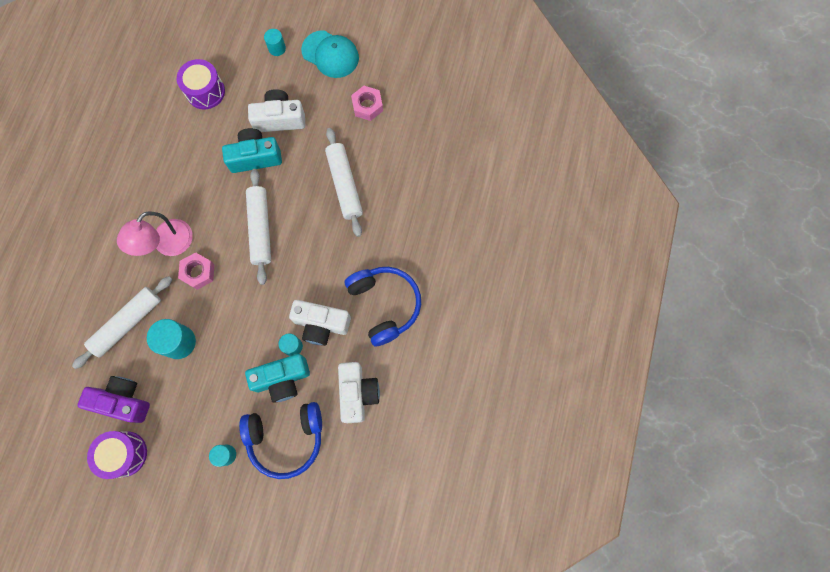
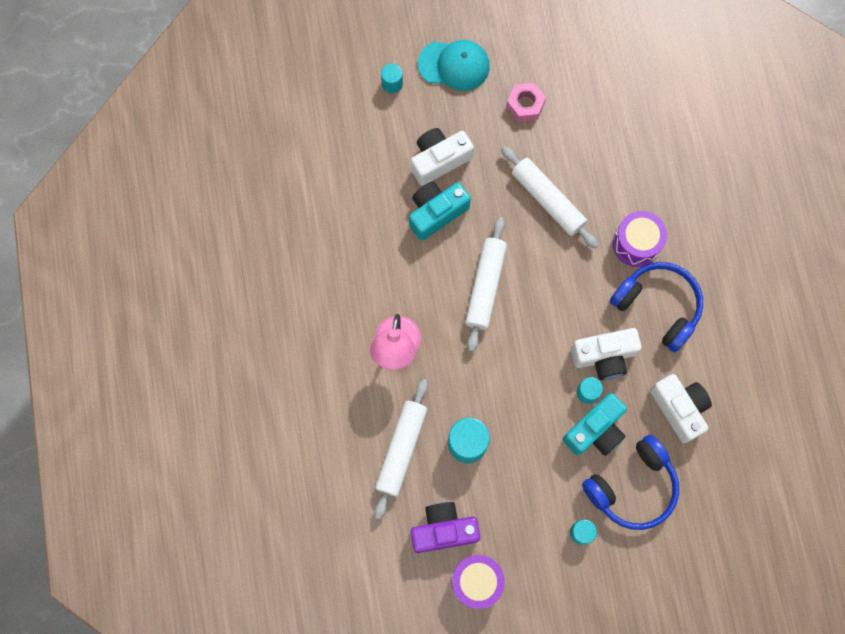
camera: 25 degrees left, 0 degrees up
(198, 272) = (446, 362): pink nut -> none
(205, 91) = (341, 165): purple drum -> purple drum (636, 244)
(260, 229) = (485, 286): white rolling pin -> white rolling pin turned 45 degrees clockwise

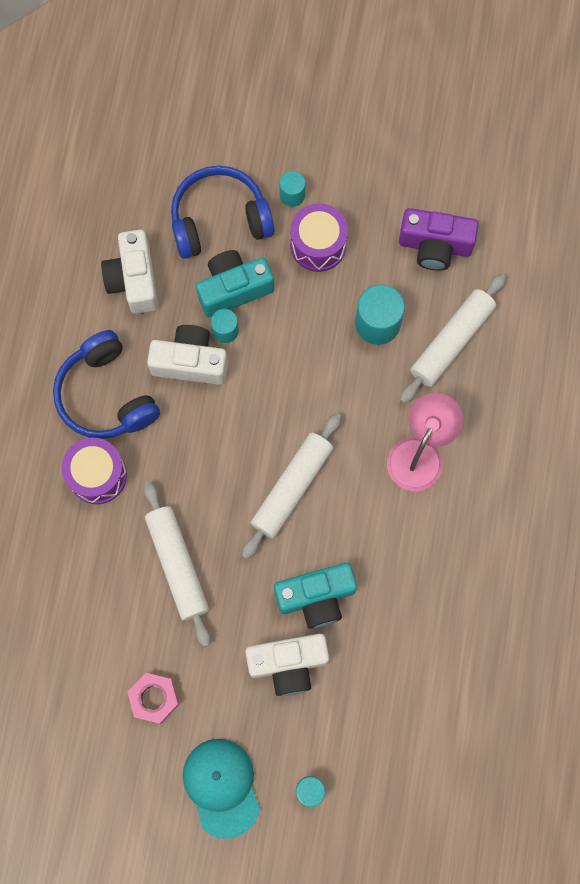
camera: 160 degrees left, 0 degrees up
(454, 65) = (222, 787): turquoise cap -> turquoise cap turned 45 degrees clockwise
(476, 581) = (418, 186): purple drum -> purple drum (318, 245)

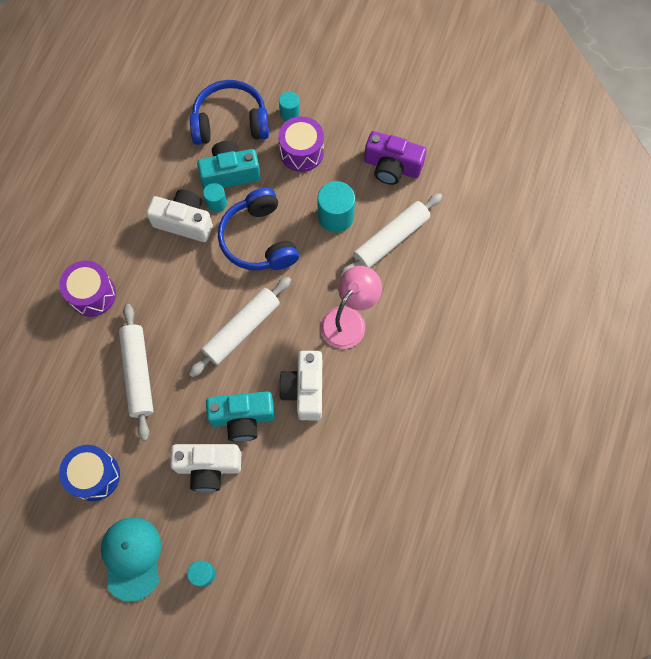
camera: 10 degrees right, 5 degrees down
(106, 395) = (114, 236): blue headphones -> blue headphones (259, 240)
(134, 280) = (155, 155): white camera -> white camera (304, 389)
(154, 698) = (94, 475): pink nut -> blue drum

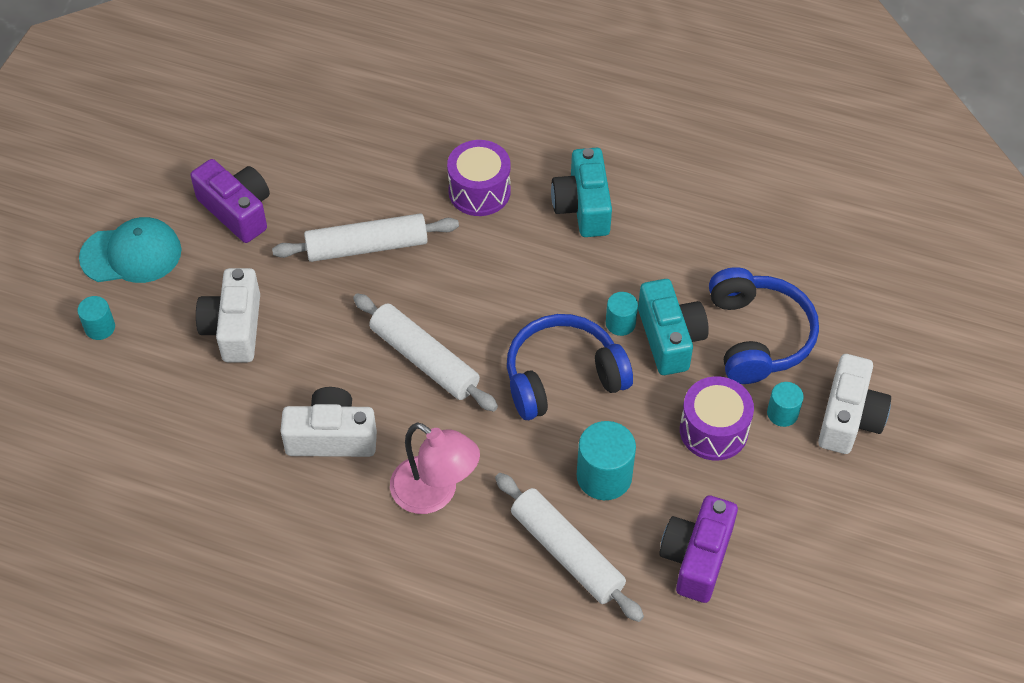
camera: 90 degrees right, 15 degrees down
(94, 475) = (237, 210): blue drum -> purple camera
(184, 222) = (589, 286): white camera -> white camera (849, 418)
(242, 418) = (297, 364): turquoise camera -> turquoise camera (583, 206)

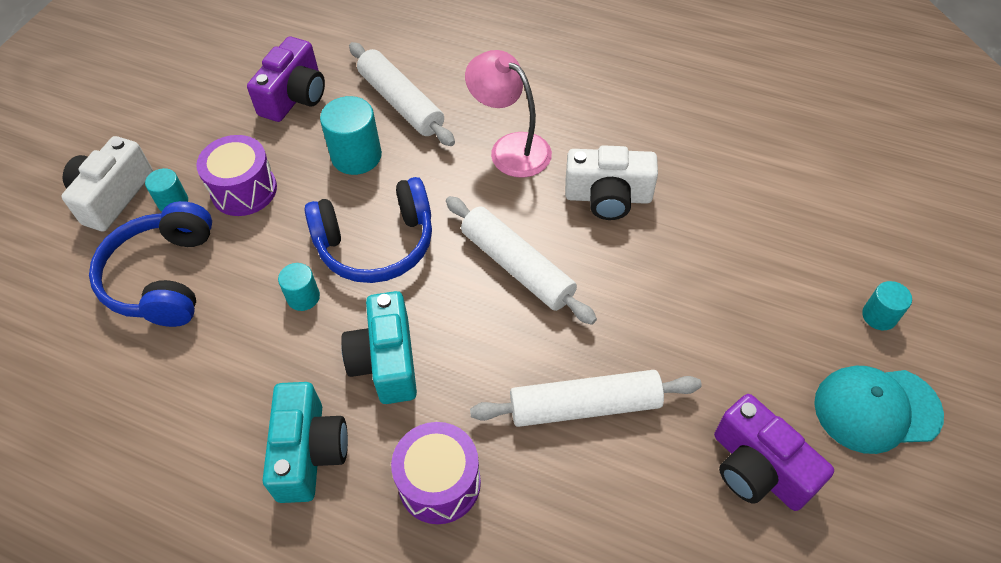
camera: 175 degrees left, 0 degrees up
(234, 328) = (727, 309): white camera -> none
(670, 338) = (256, 279): turquoise camera -> turquoise camera (386, 361)

